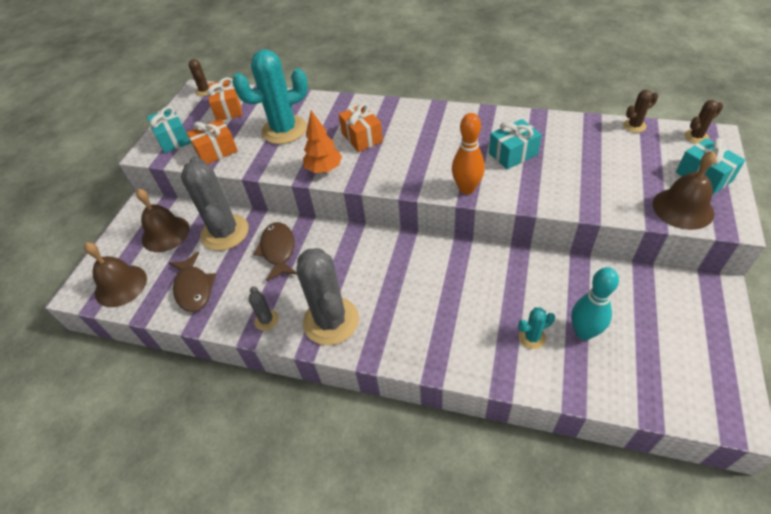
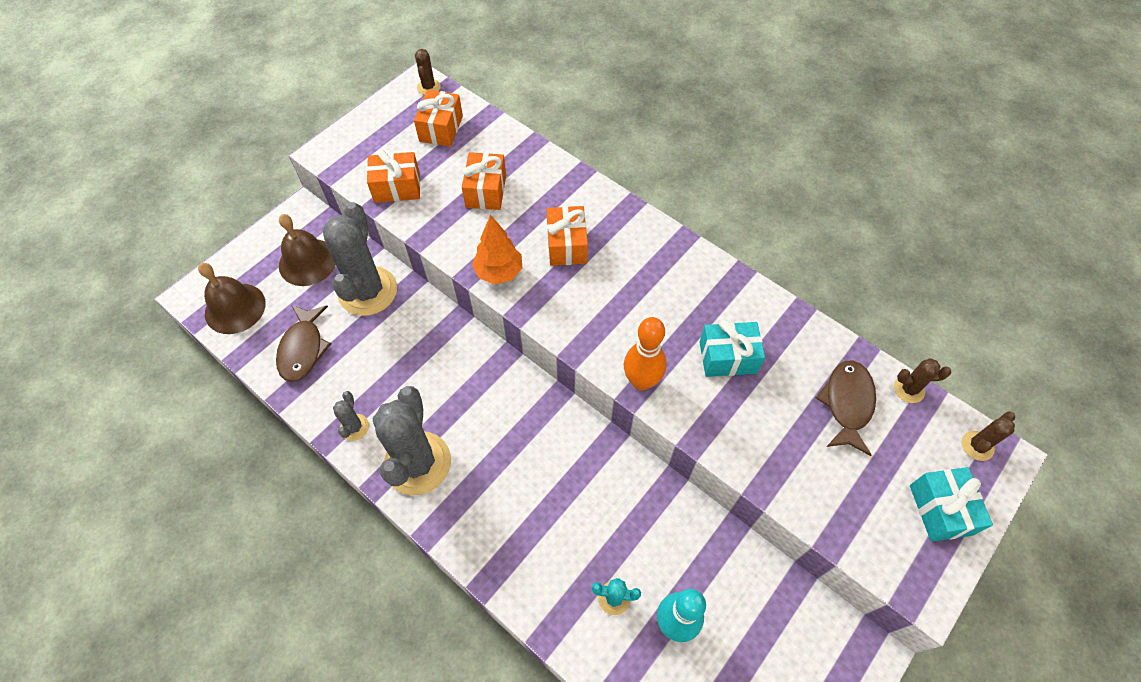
camera: 20 degrees right, 10 degrees up
(173, 139) = (360, 147): turquoise gift -> none
(278, 250) = (410, 344): brown fish -> brown fish (847, 404)
(284, 130) = (486, 191): turquoise cactus -> orange gift
(683, 208) = (879, 541): brown bell -> none
(696, 137) = (977, 446): brown cactus -> brown cactus turned 45 degrees counterclockwise

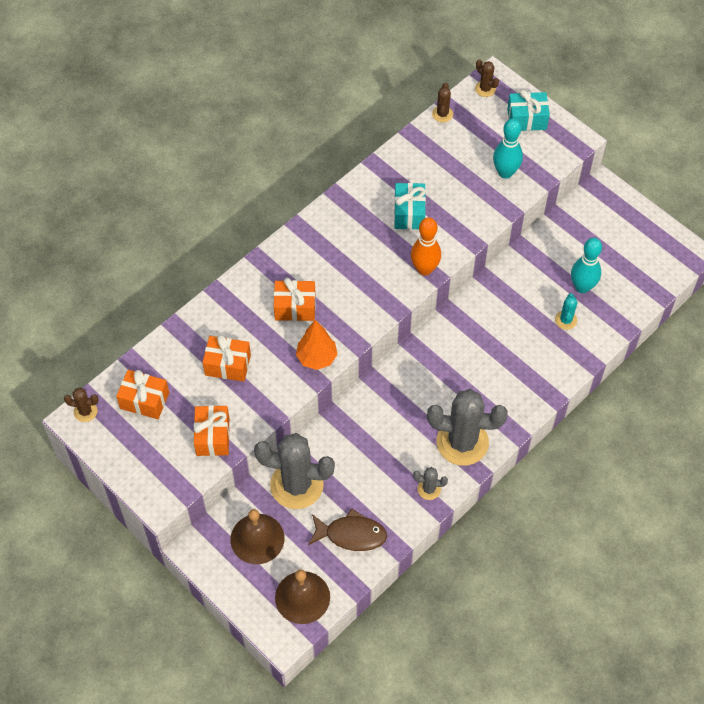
camera: 85 degrees left, 0 degrees up
(829, 481) = (505, 172): none -> turquoise bowling pin
(847, 404) = (451, 151): brown fish -> none

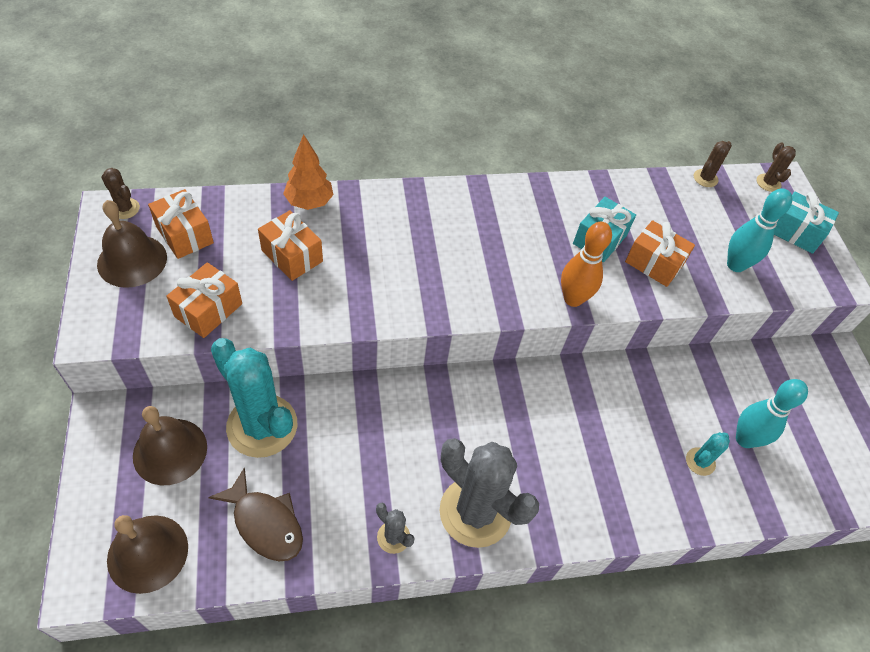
camera: 30 degrees right, 5 degrees down
(130, 441) = (132, 260): none -> brown bell
(295, 307) = (407, 248): orange gift -> orange gift (654, 263)
(296, 485) = (262, 426): grey cactus -> turquoise cactus
(316, 358) = (384, 308): orange tree -> orange tree (309, 202)

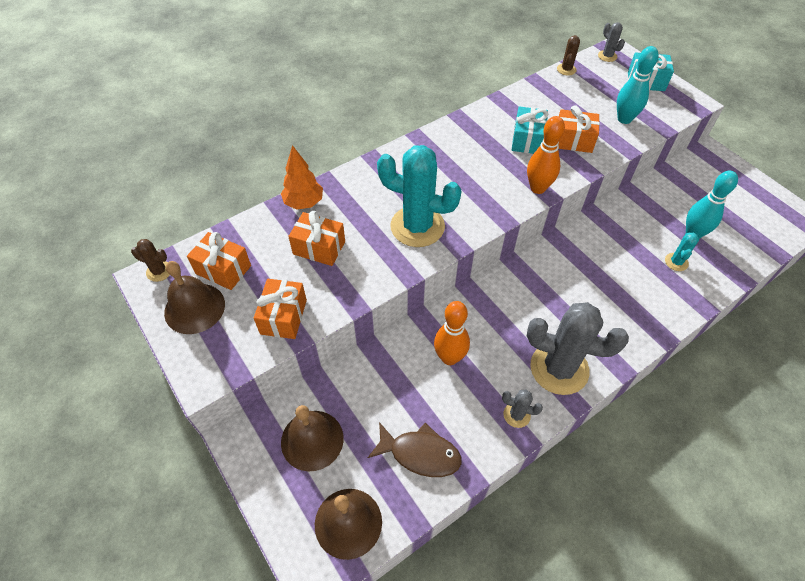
camera: 20 degrees left, 0 degrees up
(262, 426) = (369, 386): turquoise cactus -> turquoise cactus (417, 226)
(364, 439) = (449, 357): none -> orange bowling pin
(768, 183) = (607, 56): brown cactus -> grey cactus

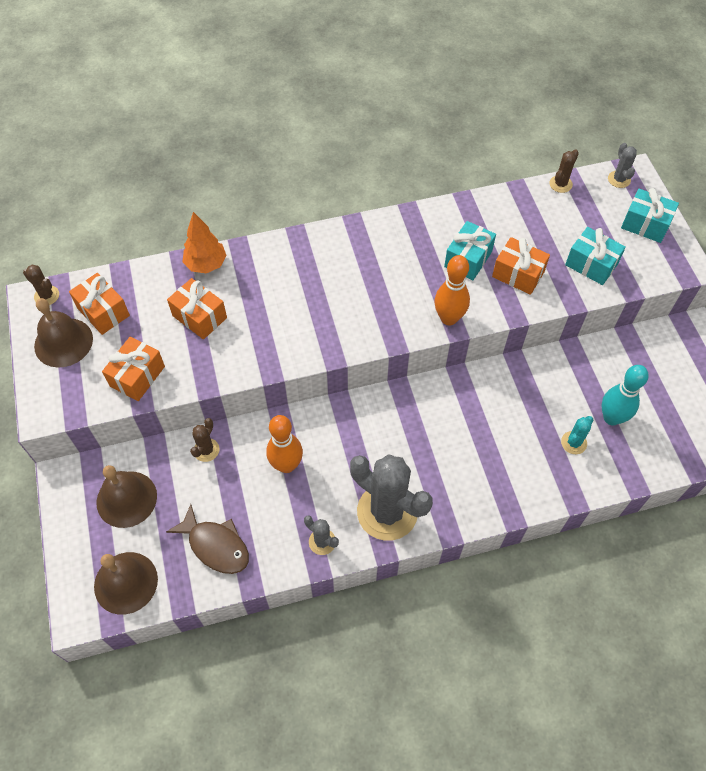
camera: 20 degrees right, 5 degrees up
(369, 368) = (206, 450): none -> brown cactus
(417, 226) = (304, 323): turquoise cactus -> none
(624, 119) = (591, 264): turquoise bowling pin -> turquoise gift

